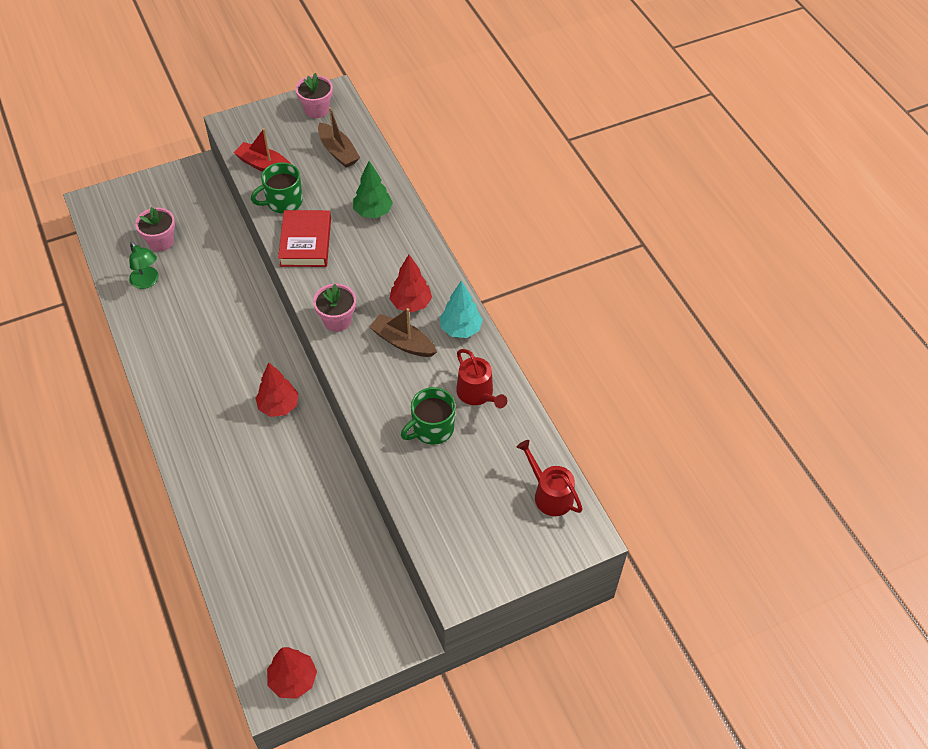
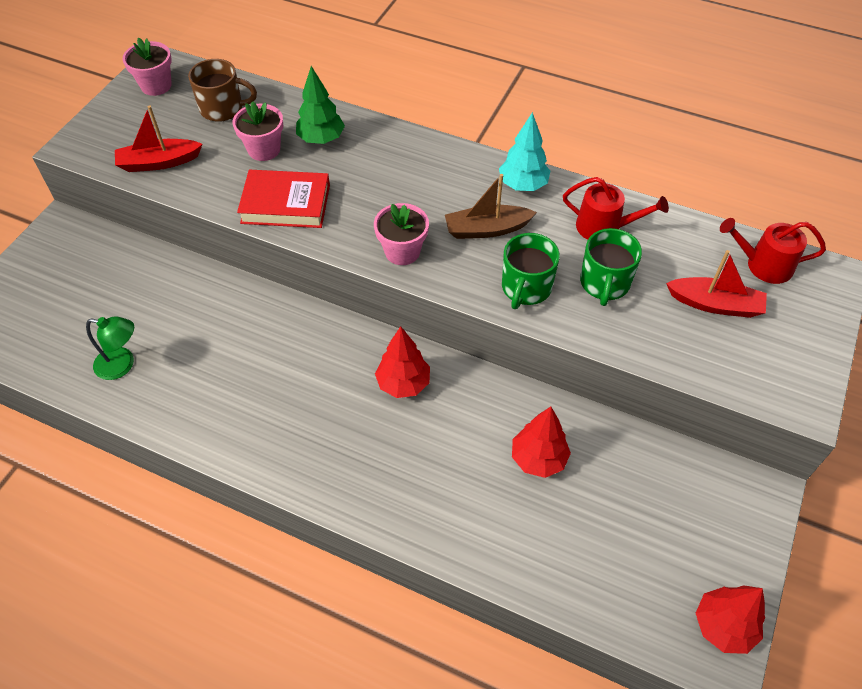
camera: 40 degrees left, 0 degrees up
(161, 241) = (94, 316): pink flower pot -> pink flower pot (264, 149)
(283, 202) = (218, 182): green mug -> green mug (526, 288)
(305, 242) = (286, 204): red book -> red book turned 45 degrees counterclockwise
(338, 151) = (223, 109): brown boat -> brown mug
(411, 304) = (453, 193): red tree -> red tree (538, 459)
(484, 493) = (715, 304): none -> red boat

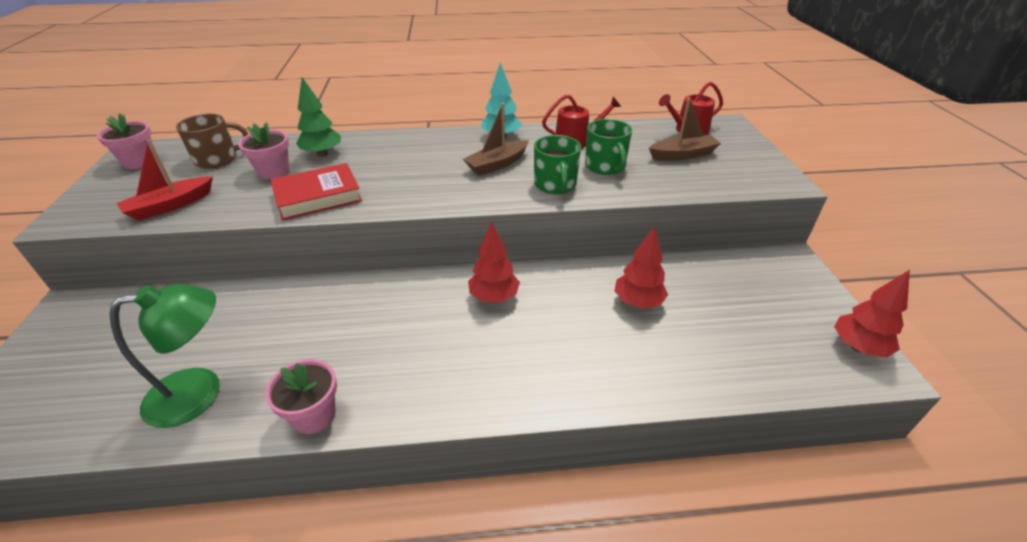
camera: 30 degrees left, 15 degrees down
(122, 365) = (199, 392): green lamp -> green lamp, size x1.56
(402, 251) = (443, 194): pink flower pot -> pink flower pot (314, 415)
(715, 304) = (682, 155): red boat -> brown boat

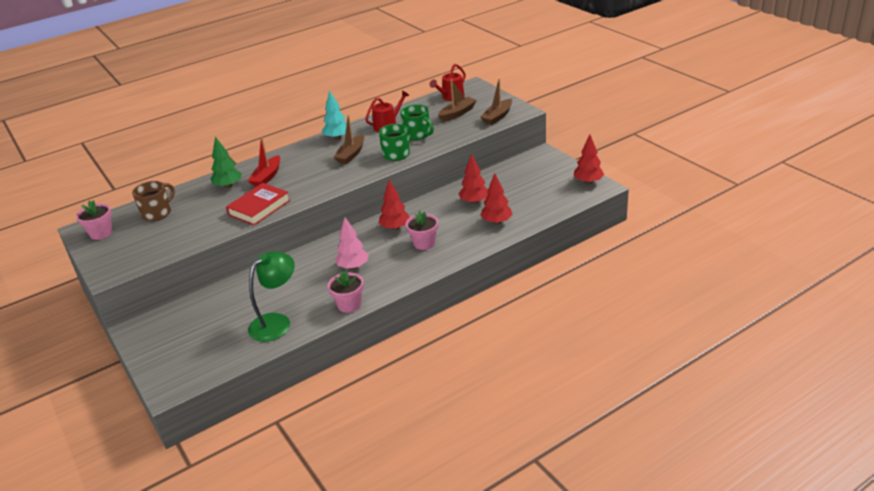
camera: 25 degrees left, 5 degrees down
(170, 206) = (169, 244): red boat -> red boat (267, 177)
(274, 172) = (210, 206): pink flower pot -> pink flower pot (424, 243)
(384, 340) = (353, 267): none -> pink tree
(555, 185) = (397, 154): green mug -> green mug turned 105 degrees counterclockwise
(652, 359) = (496, 222): none -> red tree
(741, 179) = (497, 117): none -> brown boat

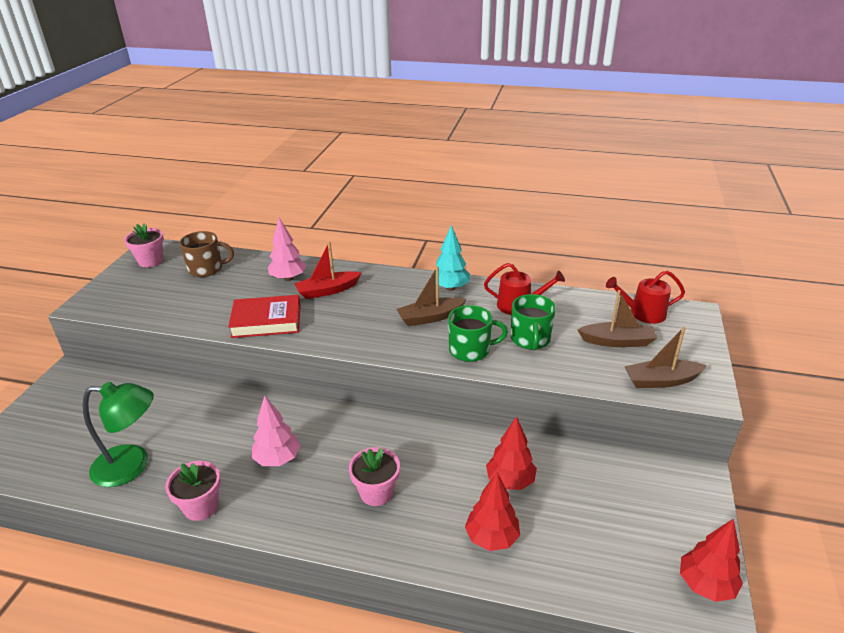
camera: 45 degrees right, 0 degrees up
(228, 186) = (288, 278): green tree -> pink tree
(395, 228) = (383, 443): red tree -> none

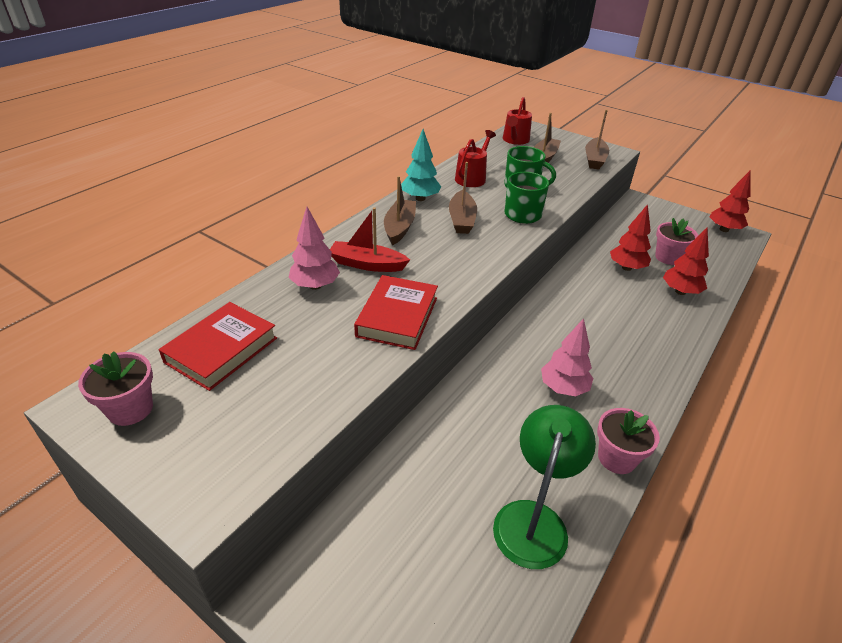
camera: 70 degrees left, 5 degrees up
(206, 269) = (221, 350): brown mug -> red book
(327, 291) = (367, 264): red boat -> red boat turned 105 degrees clockwise
(376, 492) = (623, 335): pink flower pot -> pink flower pot (668, 257)
(392, 290) = (399, 227): none -> brown boat

